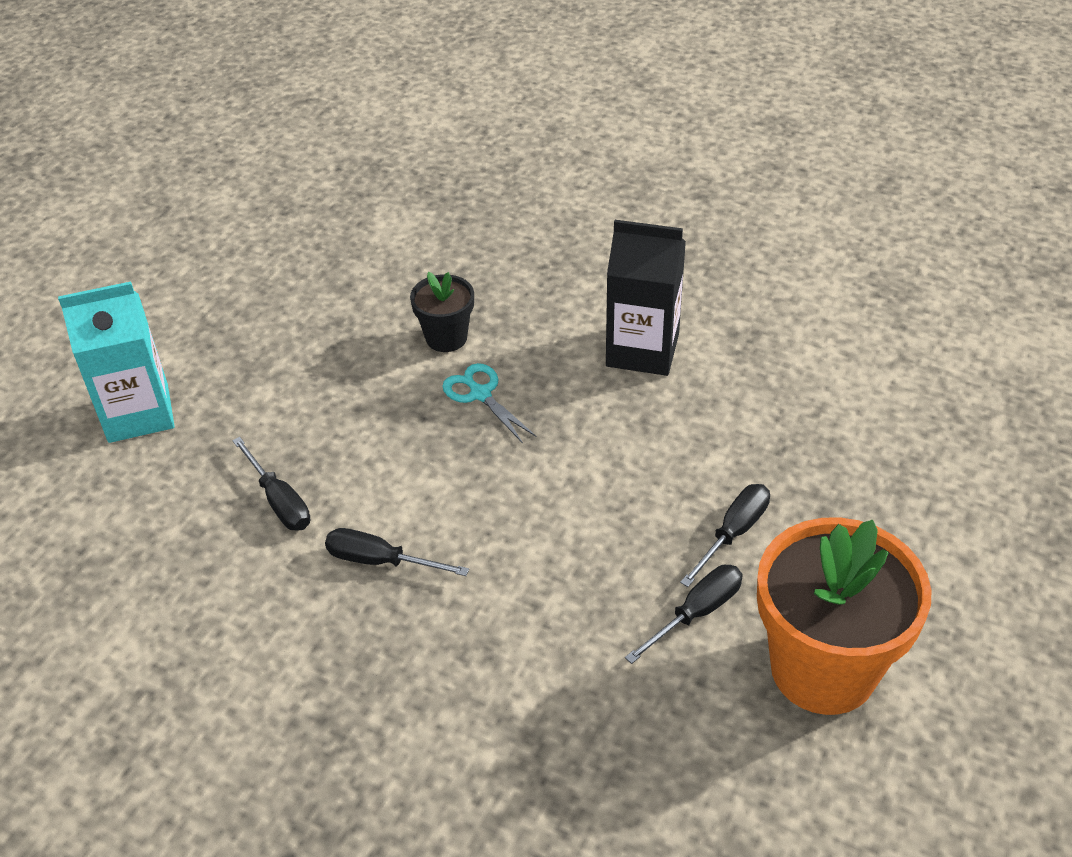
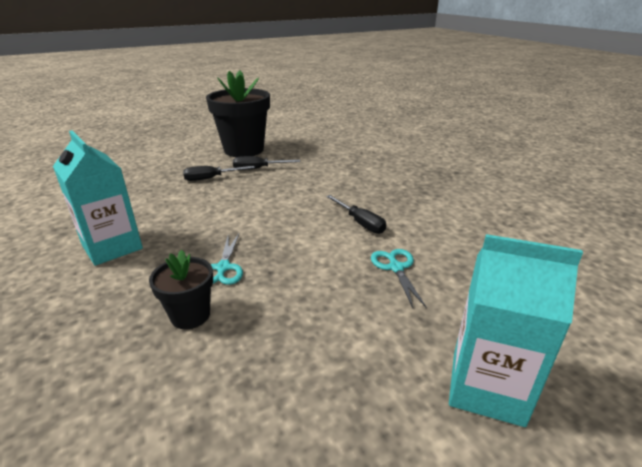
camera: 145 degrees left, 15 degrees down
(279, 501) = (396, 268): black screwdriver -> turquoise scissors
(642, 350) = (112, 247): black carton -> turquoise carton
(823, 669) = (244, 150): orange flower pot -> black flower pot

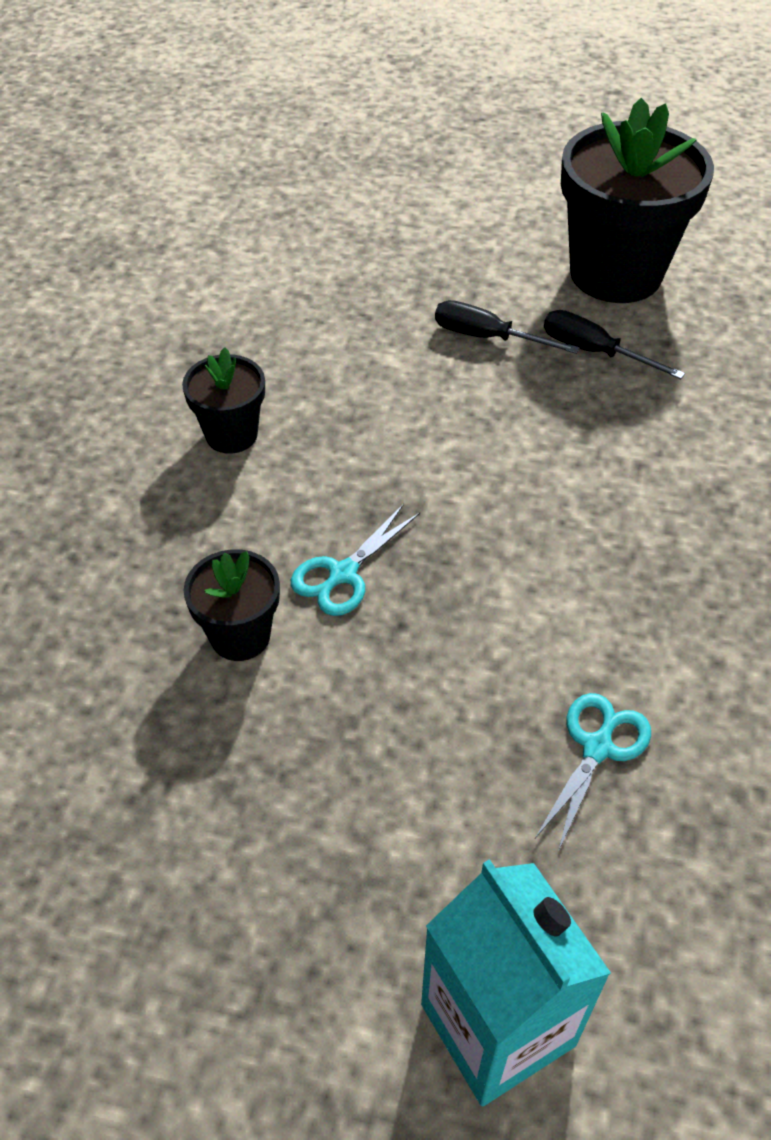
camera: 40 degrees right, 20 degrees up
(112, 247) = (231, 434): turquoise carton -> black flower pot
(360, 223) = (643, 610): black screwdriver -> none

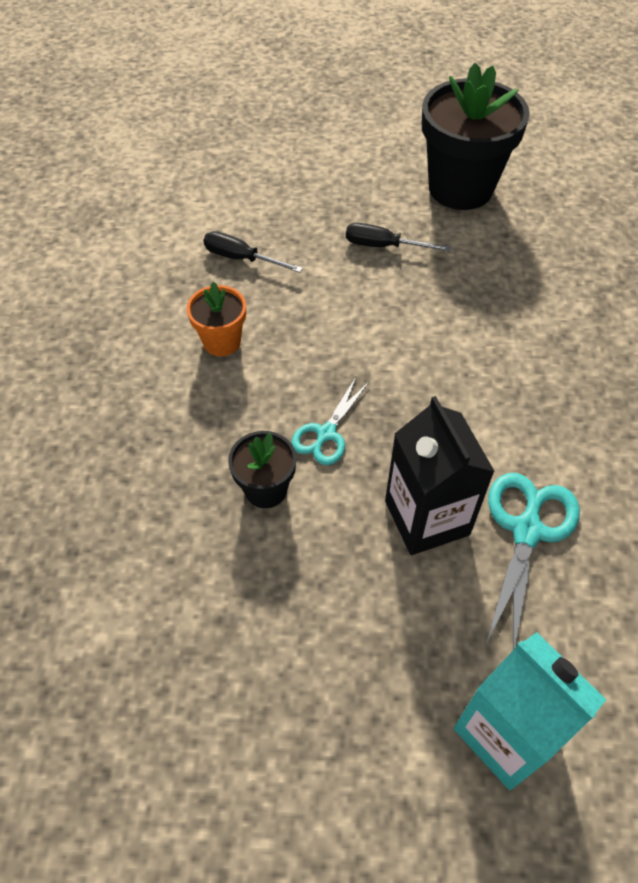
camera: 10 degrees left, 5 degrees up
(231, 434) = (222, 342): black flower pot -> orange flower pot
(456, 707) = (427, 518): none -> black carton
(594, 352) = (459, 247): black screwdriver -> black screwdriver (241, 258)
(597, 748) = (526, 531): turquoise scissors -> turquoise scissors, size x1.57

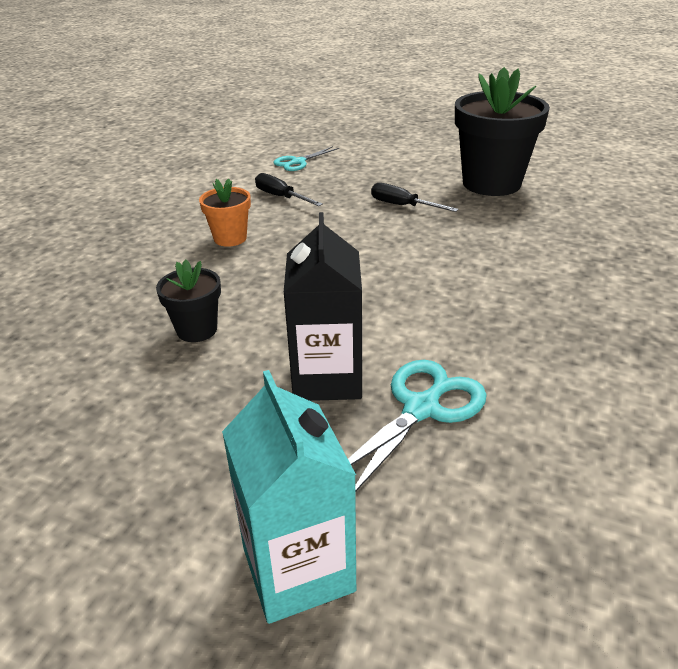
camera: 20 degrees right, 20 degrees down
(326, 433) = (275, 305): turquoise scissors -> turquoise scissors (298, 162)

